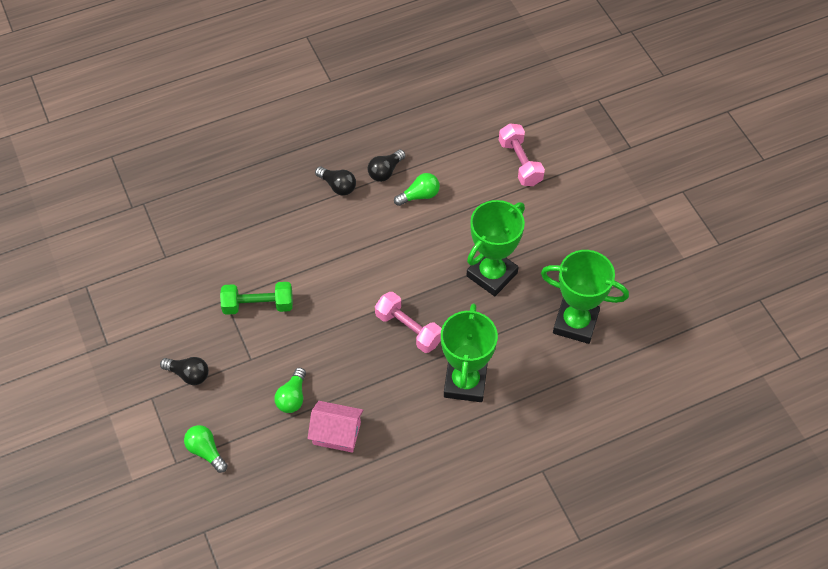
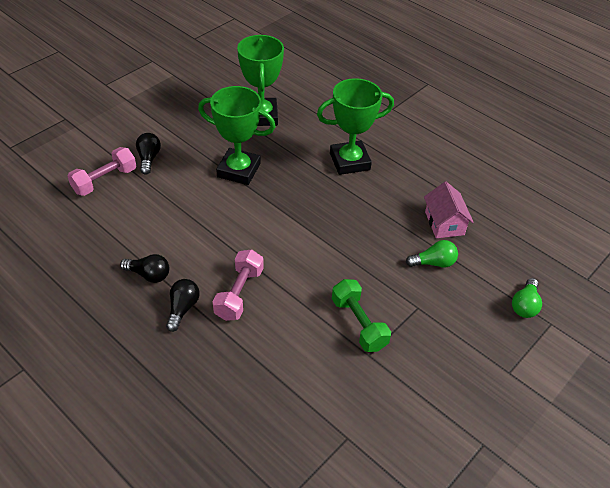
camera: 115 degrees left, 10 degrees down
(188, 374) = (465, 351): black light bulb -> black light bulb (149, 159)
(408, 329) = (321, 207): pink dumbbell -> pink dumbbell (239, 293)
(419, 196) = (170, 240): green light bulb -> none

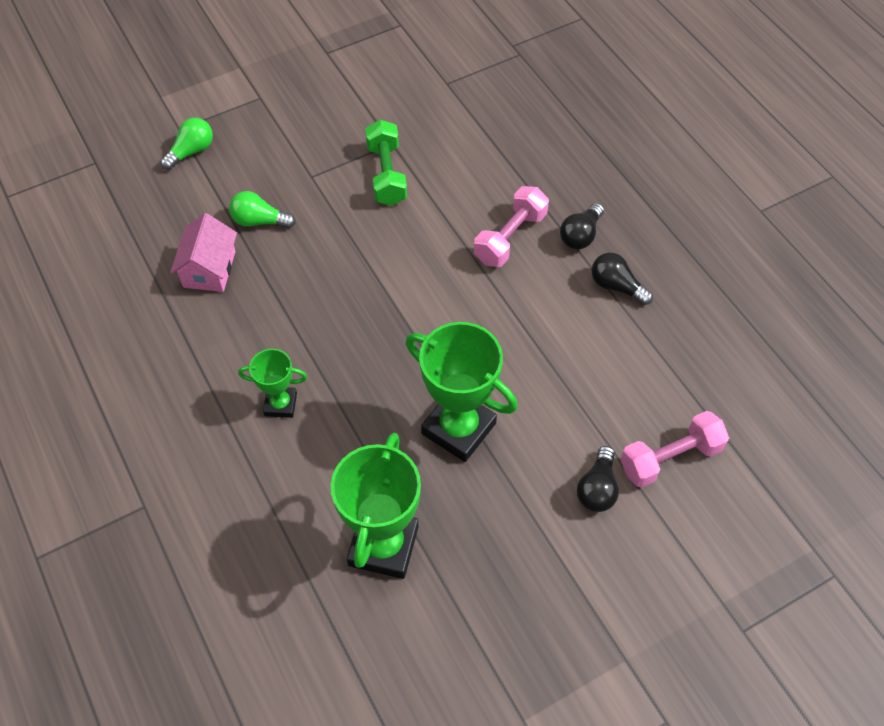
camera: 160 degrees left, 10 degrees up
(349, 161) = (280, 404): green trophy -> green trophy, size x0.54

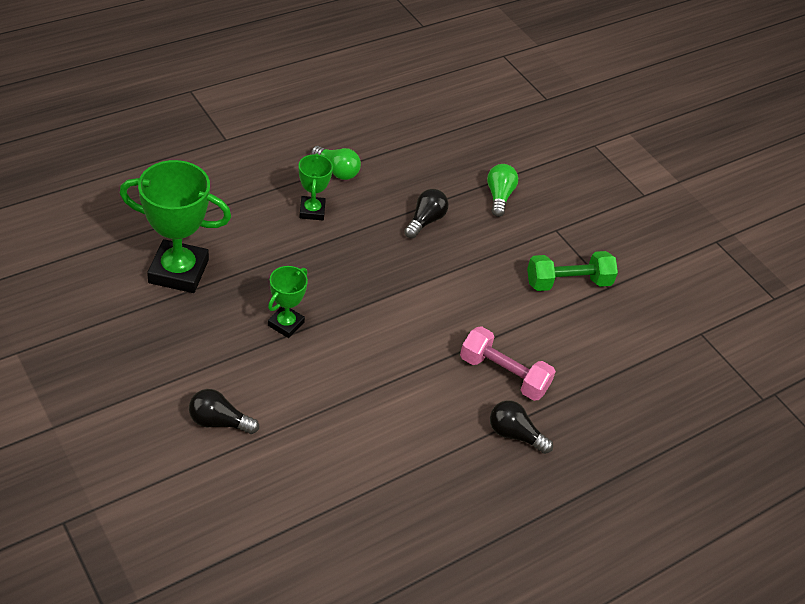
camera: 80 degrees right, 10 degrees down
(191, 151) = (569, 153): green light bulb -> green light bulb (337, 170)
(209, 269) = (444, 167): pink house -> none
(458, 428) = (286, 324): green trophy -> green trophy, size x0.54
(616, 286) = (451, 460): black light bulb -> black light bulb (425, 221)
(670, 458) = (247, 485): pink dumbbell -> none

